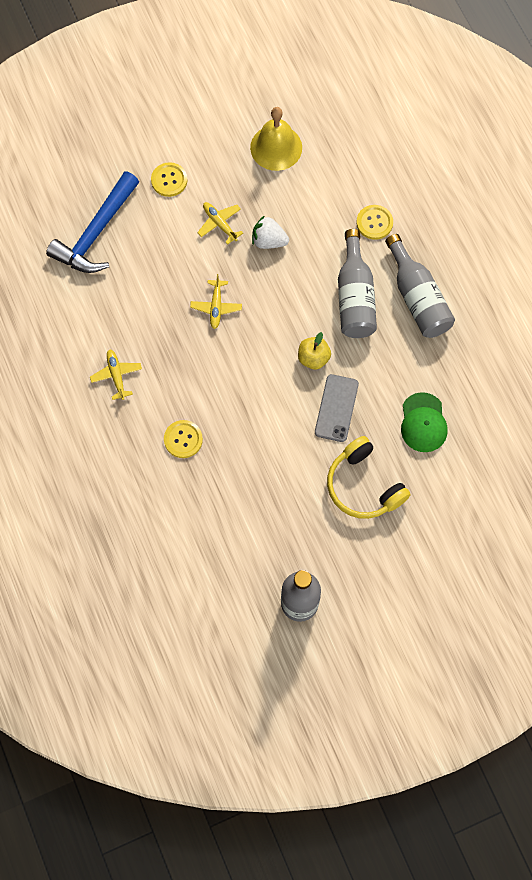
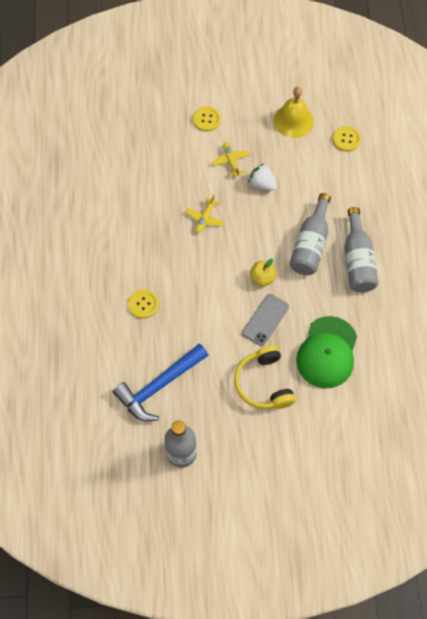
camera: 20 degrees right, 5 degrees down
(96, 233) = (140, 139): blue hammer -> blue hammer (159, 386)
(116, 375) = (114, 243): yellow plane -> none
(374, 223) = (346, 196): yellow button -> yellow button (346, 139)
(423, 423) = (327, 352): green cap -> green cap, size x1.54

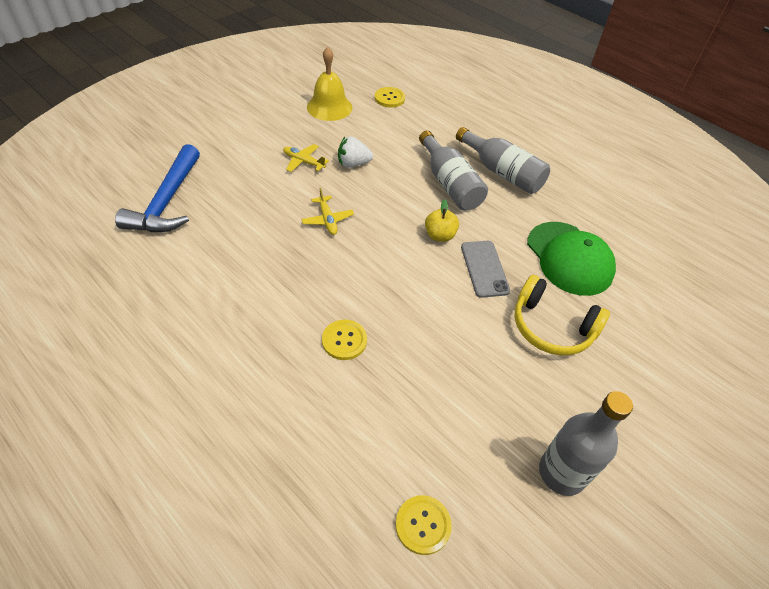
camera: 45 degrees left, 15 degrees down
(159, 386) = (453, 415): blue hammer -> blue hammer (167, 201)
(206, 119) = (244, 143): yellow button -> yellow button (423, 525)

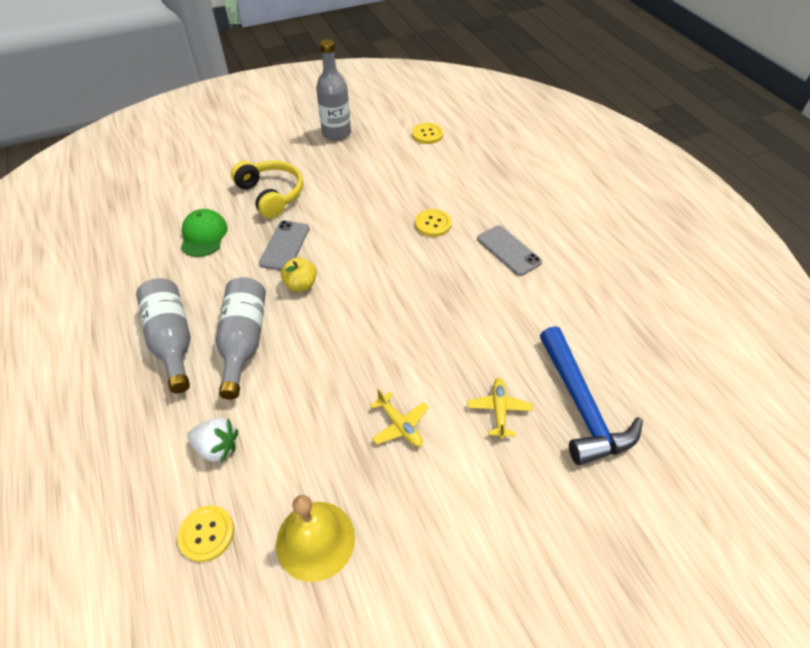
camera: 155 degrees left, 0 degrees up
(167, 201) = (581, 405): blue hammer -> blue hammer turned 135 degrees clockwise
(245, 328) = (508, 250): none -> grey phone
(327, 220) = (403, 331): yellow plane -> yellow plane (499, 410)
(353, 164) = (338, 403): white strawberry -> white strawberry (217, 447)
(569, 258) = (204, 235): green cap -> green cap, size x0.65

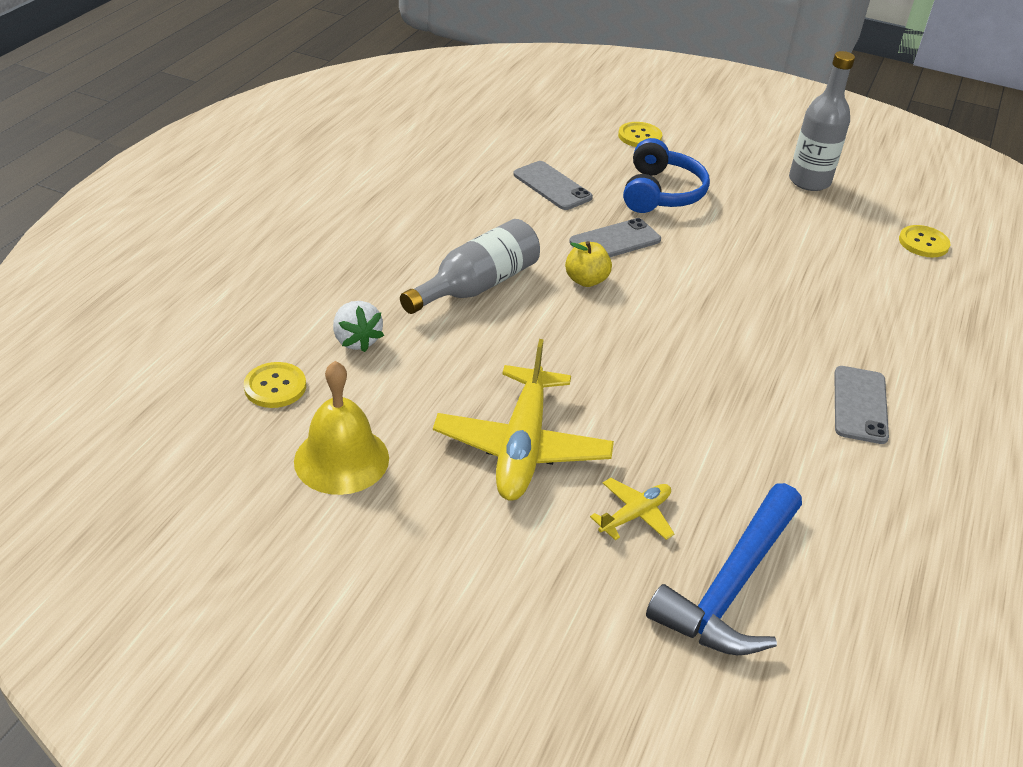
camera: 45 degrees right, 10 degrees down
(172, 340) = (422, 244): grey bottle -> none
(204, 235) = (552, 186): green cap -> grey phone
(271, 194) = (661, 193): yellow headphones -> blue headphones
(400, 425) = (522, 447): yellow plane -> yellow plane, size x2.05
(433, 224) = (802, 323): yellow button -> yellow button (639, 136)

